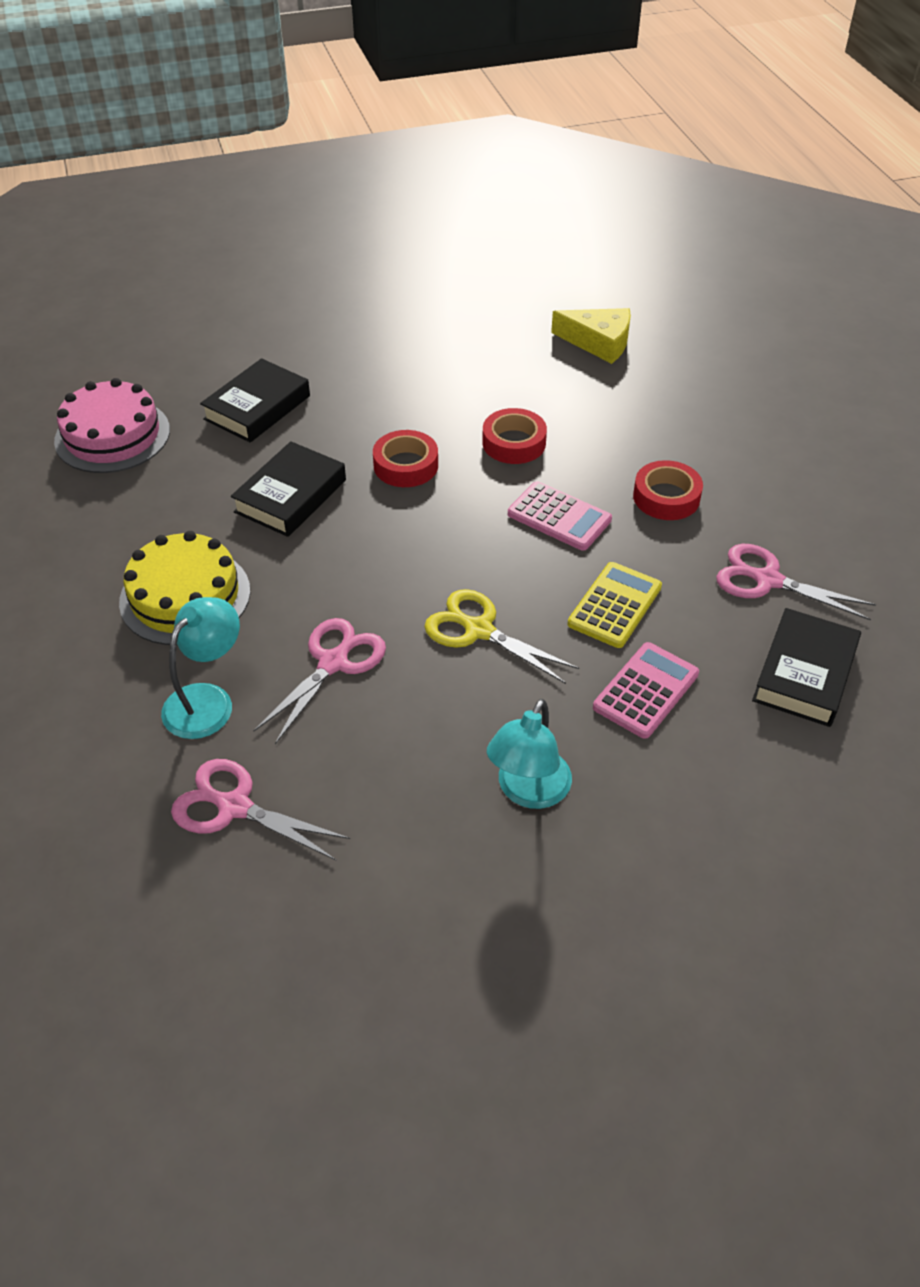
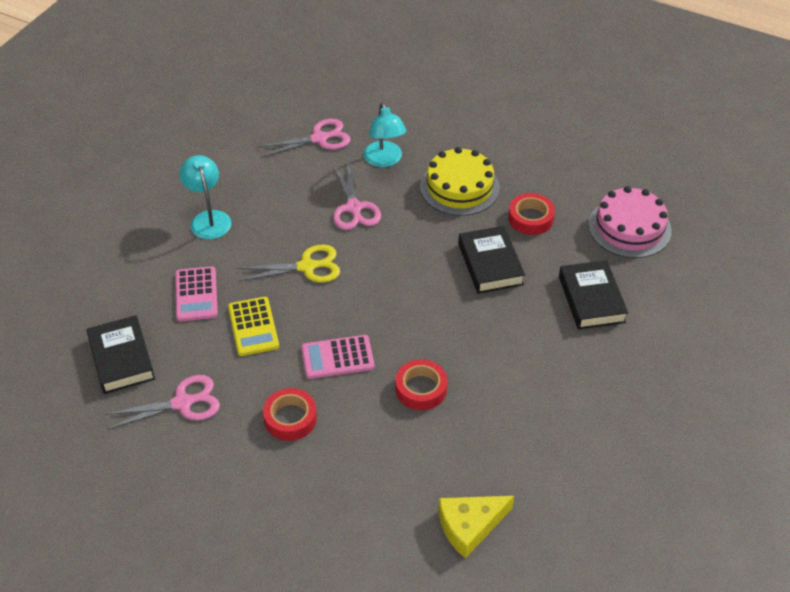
camera: 135 degrees right, 0 degrees up
(406, 465) = (459, 326): red tape -> red tape (530, 218)

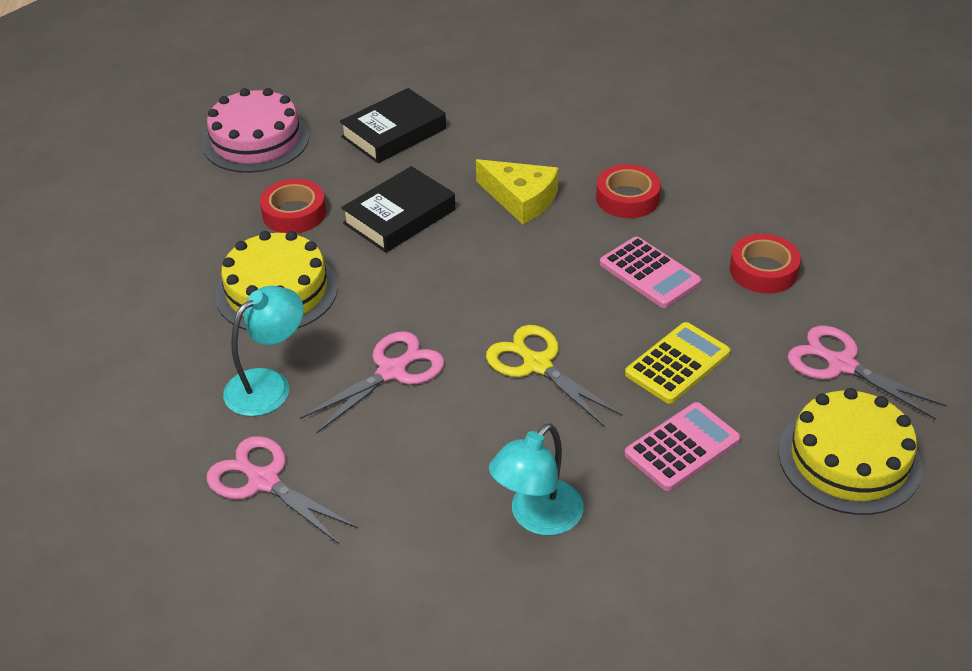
camera: 120 degrees left, 5 degrees down
(121, 359) = (849, 459): black book -> yellow cake
(469, 526) = (744, 115): yellow cheese -> yellow cheese (521, 199)

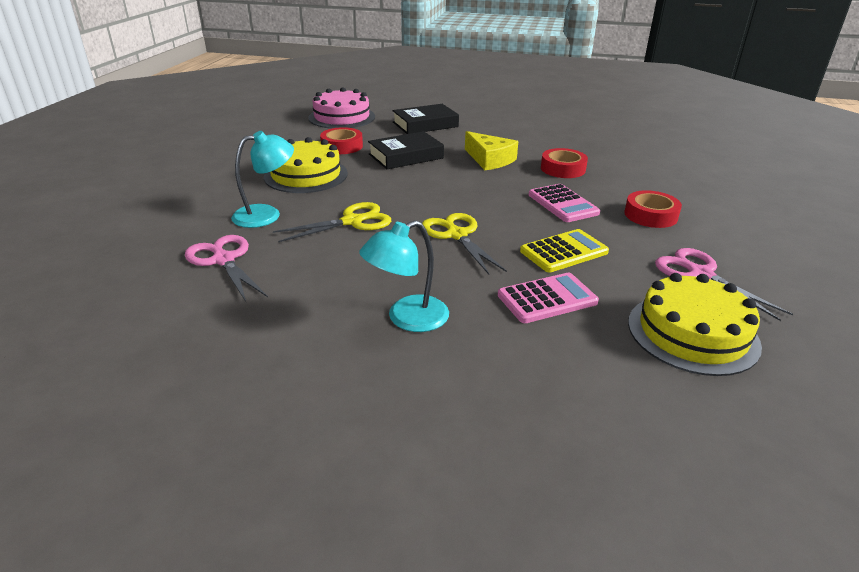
camera: 15 degrees right, 10 degrees down
(392, 371) = (352, 222): pink scissors -> yellow scissors

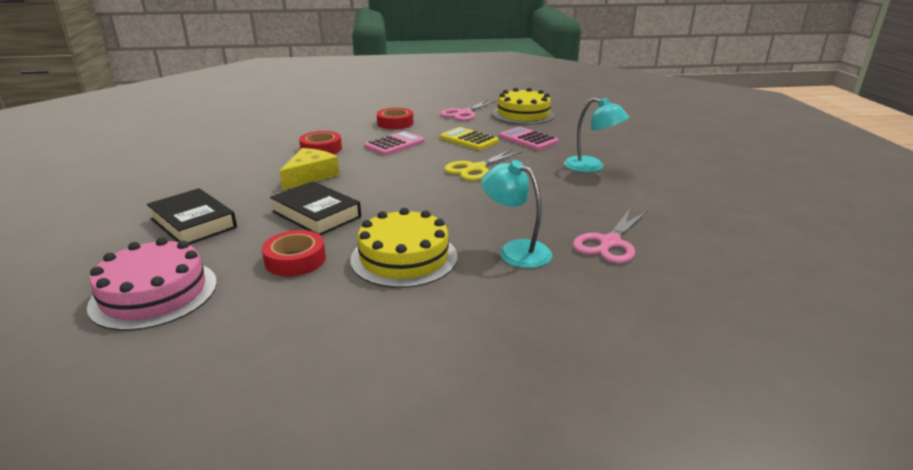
camera: 110 degrees left, 5 degrees down
(352, 222) = (490, 208): yellow scissors -> none

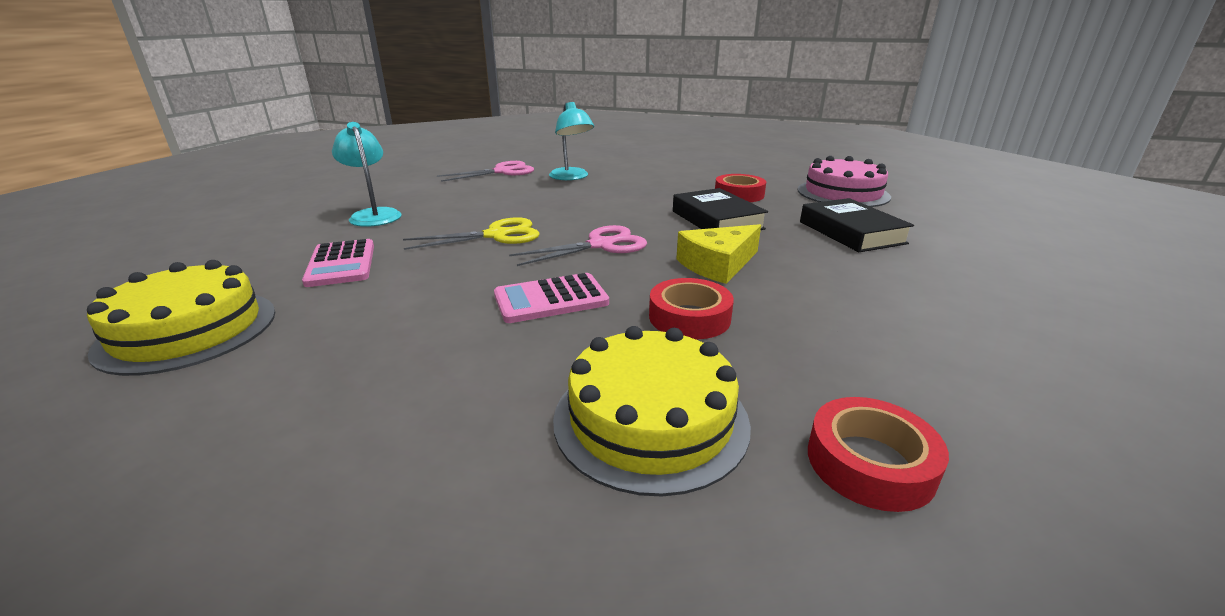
camera: 155 degrees left, 0 degrees up
(395, 123) = (480, 371): red tape -> red tape (870, 463)
(404, 258) = (654, 185): yellow cake -> yellow cake (650, 419)
(464, 113) = (277, 371): pink scissors -> pink scissors (601, 245)
(469, 140) = (421, 283): yellow calculator -> none

